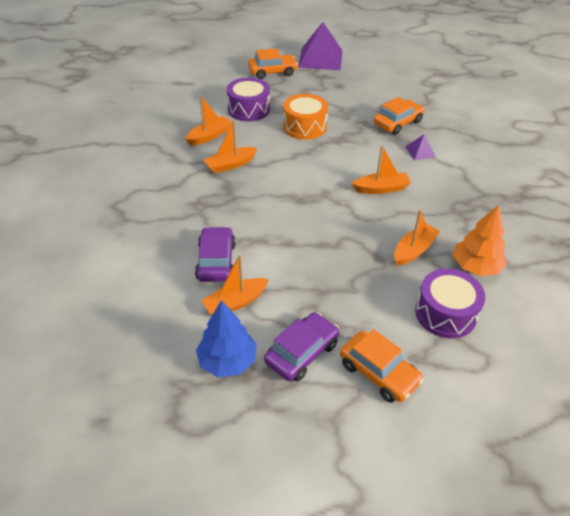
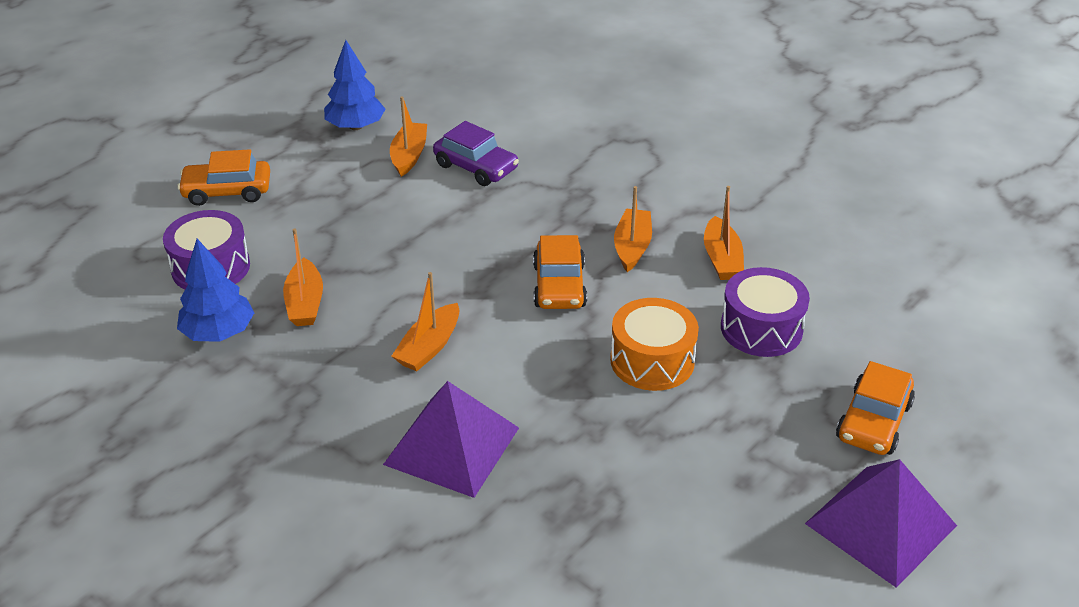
camera: 130 degrees right, 5 degrees down
(302, 353) = (306, 164): purple car -> none
(397, 123) = (550, 476): orange car -> orange car (559, 286)
(420, 151) = (452, 445): purple pyramid -> purple pyramid, size x2.18
(475, 267) = (219, 333): orange tree -> blue tree

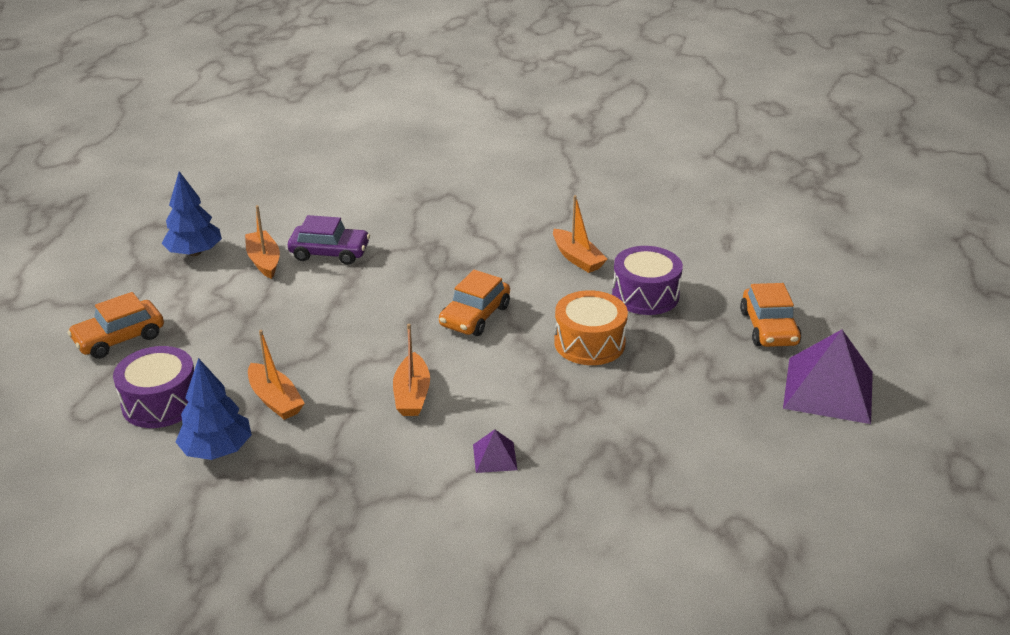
camera: 30 degrees left, 5 degrees down
(452, 445) = (495, 457): purple pyramid -> purple pyramid, size x0.46
(559, 286) = (475, 316): orange car -> orange car turned 60 degrees clockwise
(632, 247) = (505, 271): orange boat -> none

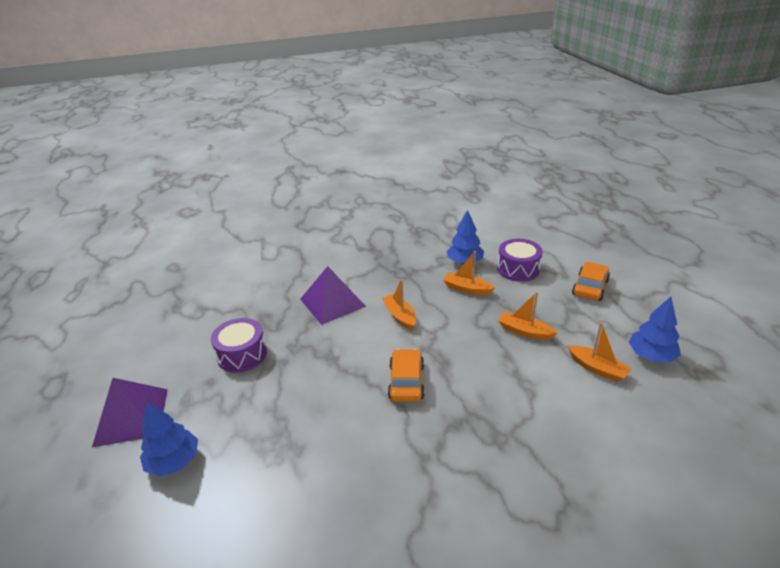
camera: 155 degrees right, 0 degrees up
(330, 252) = (565, 396): purple car -> none
(495, 457) = (332, 302): purple pyramid -> purple pyramid, size x2.18
(577, 258) = (365, 480): orange boat -> orange boat (524, 331)
(589, 343) = (313, 391): orange drum -> none
(645, 295) = (286, 457): purple drum -> purple drum (242, 354)
(769, 328) = (174, 461): orange car -> blue tree

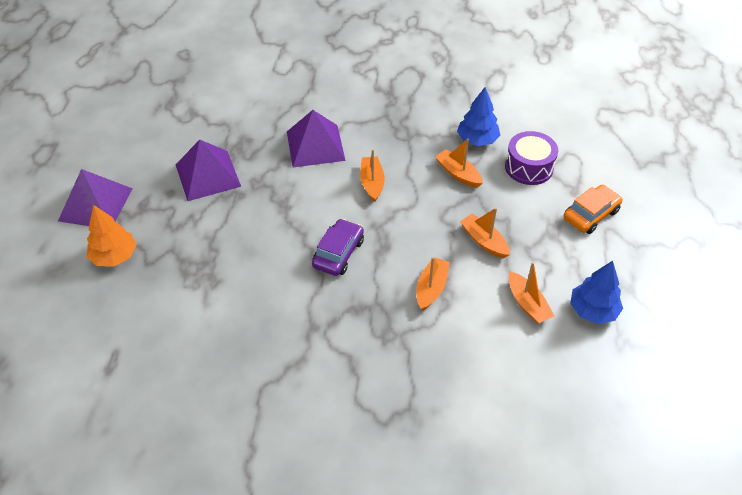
camera: 20 degrees right, 15 degrees up
(174, 461) = (114, 256): blue tree -> orange tree
(242, 354) = (207, 175): purple drum -> purple pyramid
(406, 382) = (338, 253): orange car -> purple car
(509, 383) = (431, 288): none -> orange boat

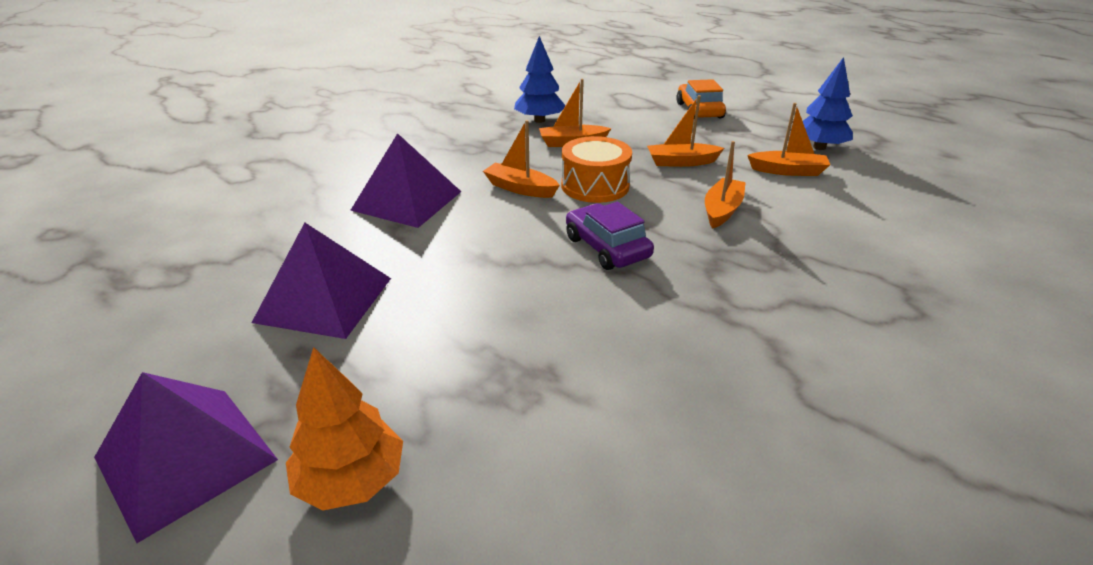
camera: 55 degrees left, 15 degrees down
(407, 214) = (595, 186): none -> orange drum
(431, 288) = (722, 210): orange boat -> orange boat turned 60 degrees clockwise
(529, 167) = (608, 113): purple drum -> none

